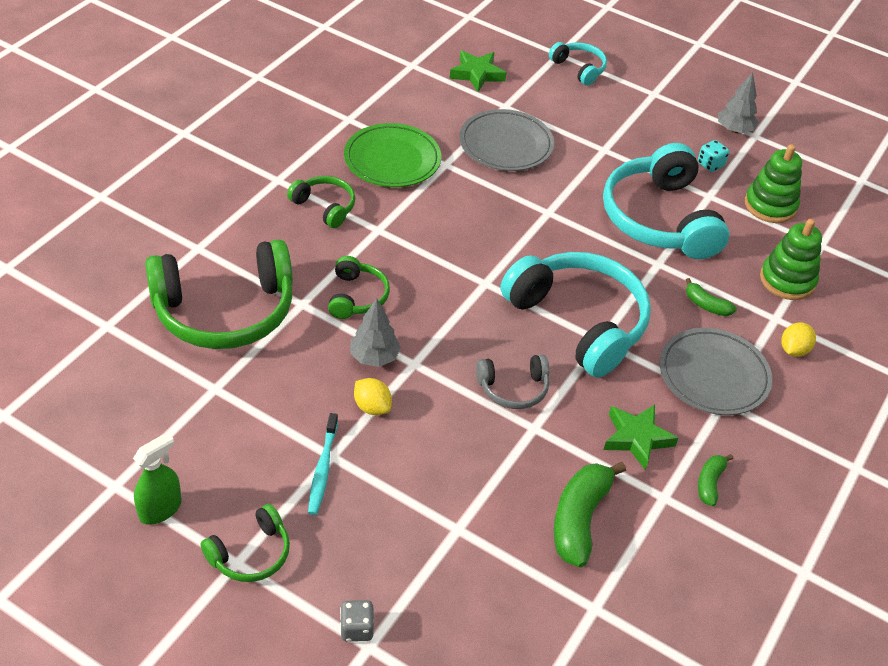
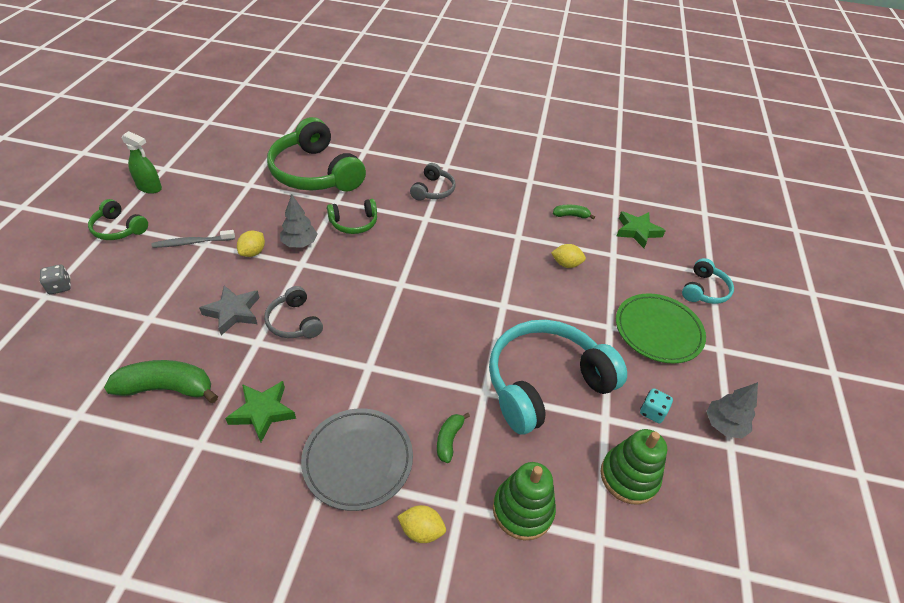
camera: 70 degrees right, 0 degrees up
(323, 469) = (192, 242): turquoise toothbrush -> grey toothbrush
(324, 207) = (433, 190): green headphones -> grey headphones
(392, 160) = (502, 209): green plate -> green plate (658, 331)
(477, 443) = (233, 312): none -> grey star
(506, 145) = (566, 264): grey plate -> yellow lemon
(578, 322) = (383, 348): turquoise headphones -> none
(710, 483) = (222, 478): green banana -> green banana (571, 215)

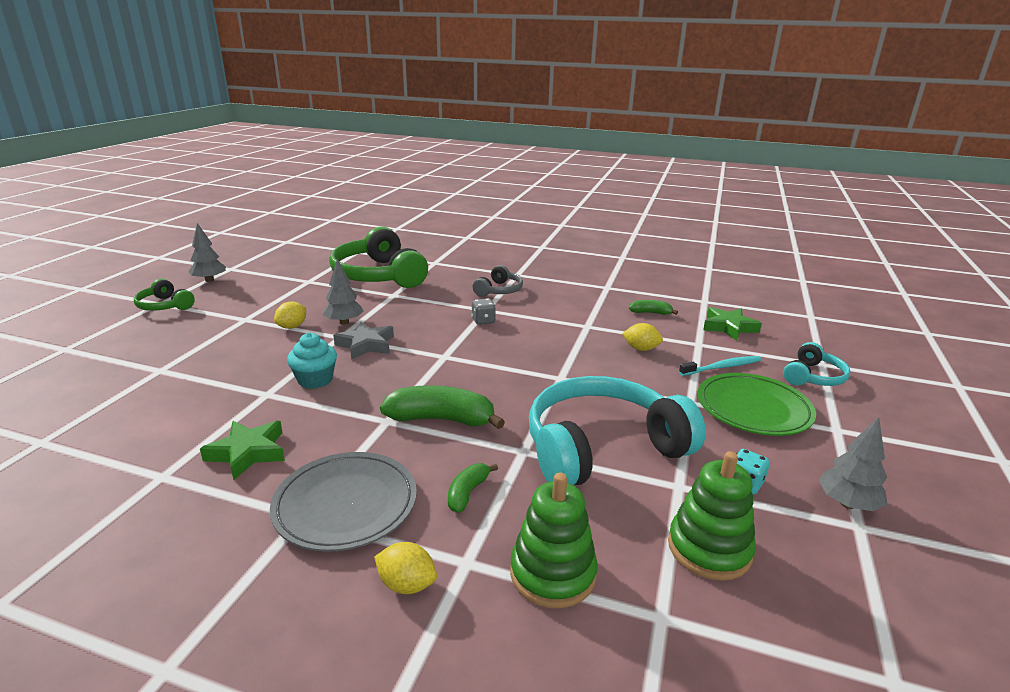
camera: 10 degrees right, 20 degrees down
(60, 287) = (83, 343): grey dice -> grey dice (483, 321)
(149, 187) = (209, 280): green spray bottle -> grey tree
(167, 388) = (149, 426): green banana -> green banana (441, 419)
(192, 242) = (233, 317): grey toothbrush -> none
(233, 312) = (251, 369): grey star -> grey star (366, 345)
(294, 322) = (315, 380): grey headphones -> turquoise cupcake
(354, 223) = (407, 310): green headphones -> none
(633, 283) = (722, 367): none -> turquoise toothbrush

